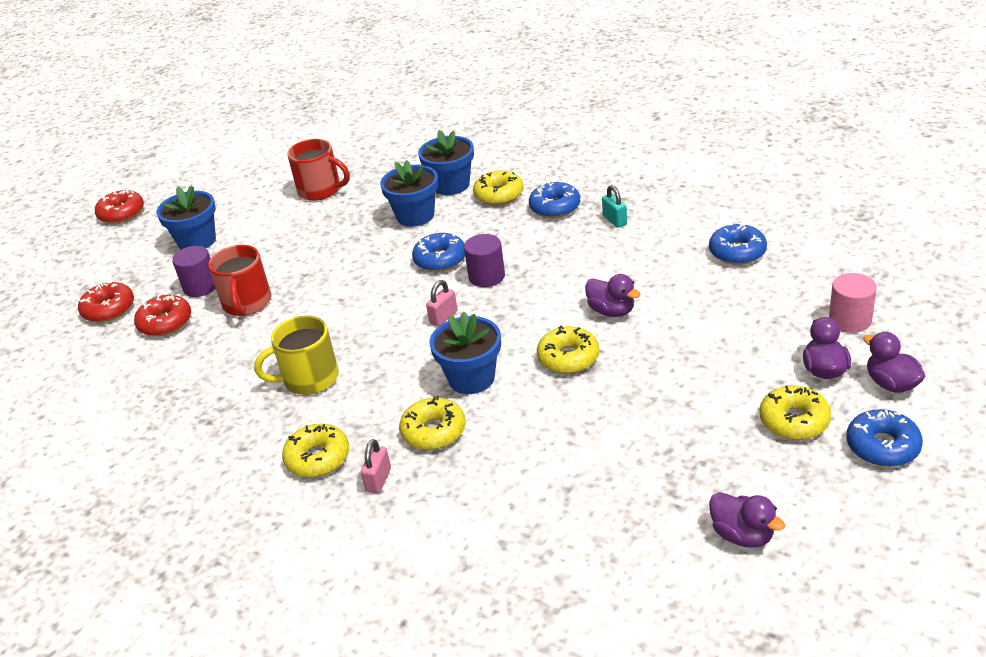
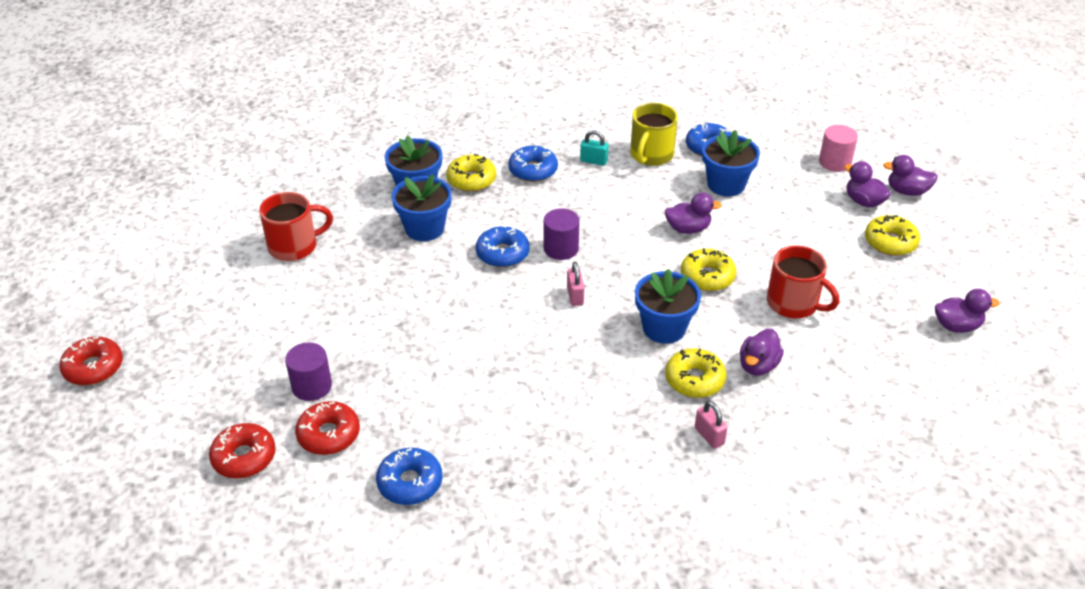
camera: 50 degrees left, 5 degrees up
(197, 241) = (236, 350): blue flower pot -> blue flower pot (726, 185)
(247, 303) = (384, 375): red mug -> red mug (794, 303)
(309, 379) = (541, 401): yellow mug -> yellow mug (651, 155)
(318, 458) = (642, 451): yellow donut -> none
(499, 452) = (758, 366): none -> purple duck
(882, 446) = (951, 231): blue donut -> blue donut (410, 483)

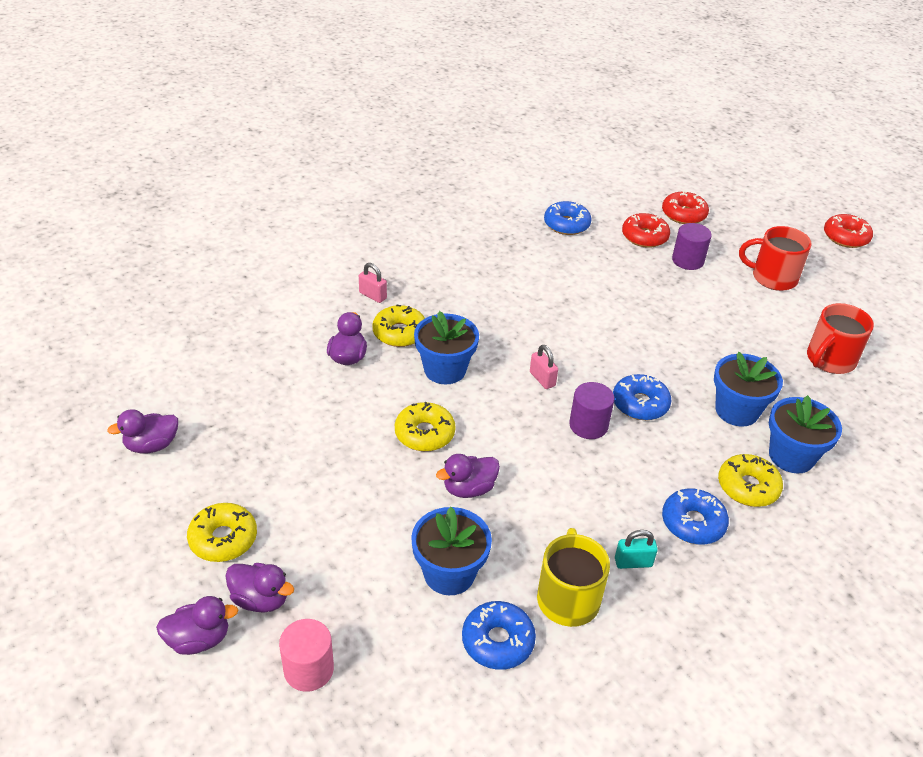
camera: 155 degrees right, 0 degrees up
(794, 303) = (327, 426): red mug -> red mug (772, 277)

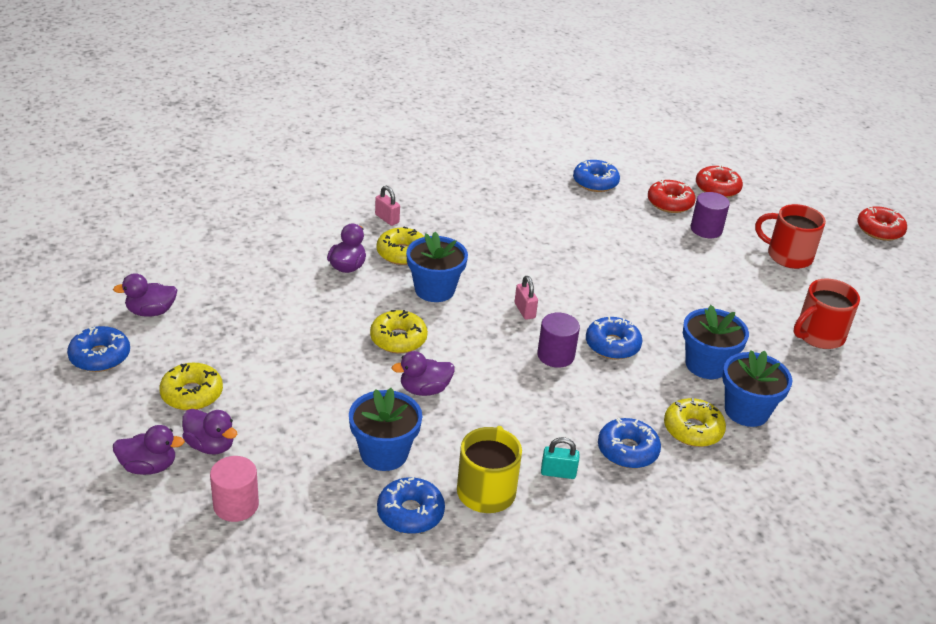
camera: 10 degrees right, 5 degrees down
(109, 510) = (100, 356): none -> blue donut

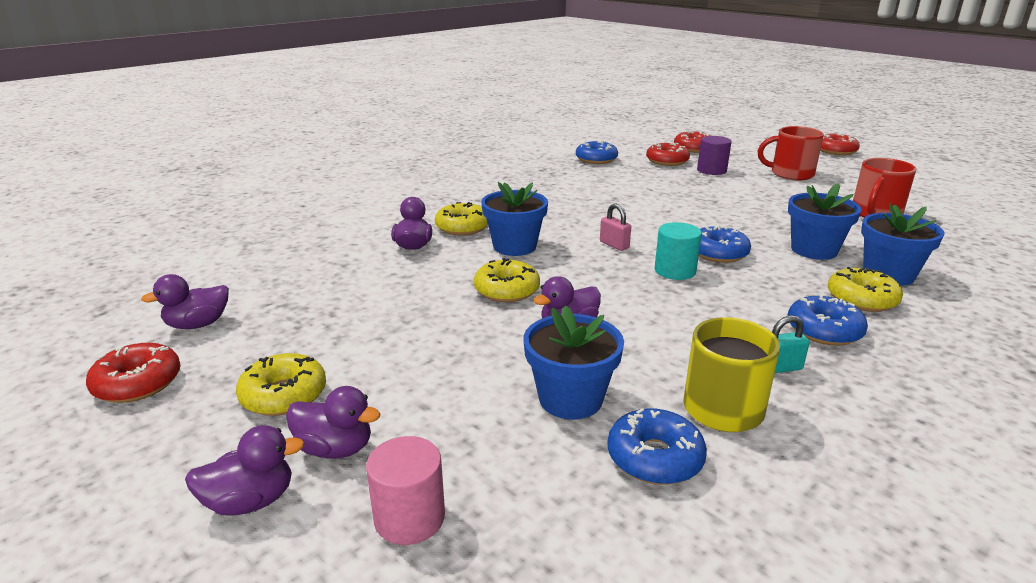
camera: 15 degrees left, 10 degrees down
(100, 356) = (138, 383): blue donut -> red donut
(387, 219) = (430, 208): pink padlock -> none
(555, 355) = (675, 271): purple cylinder -> turquoise cylinder

